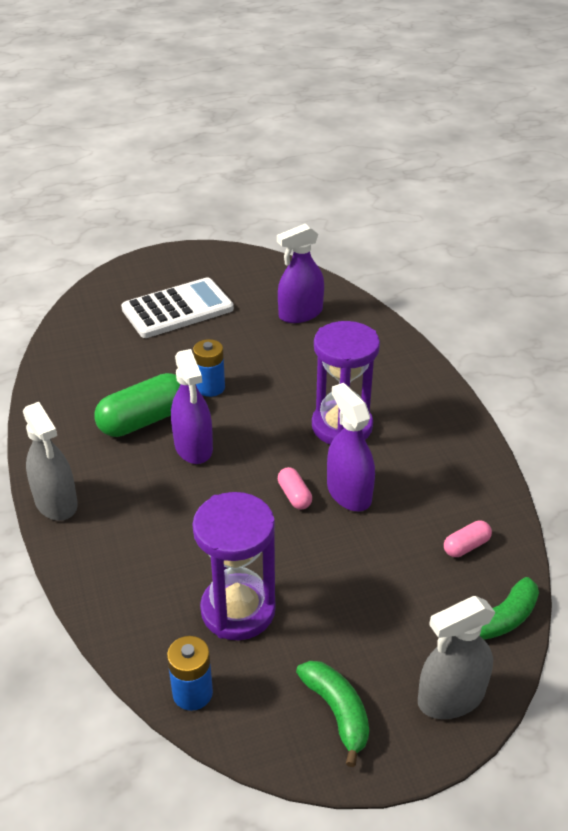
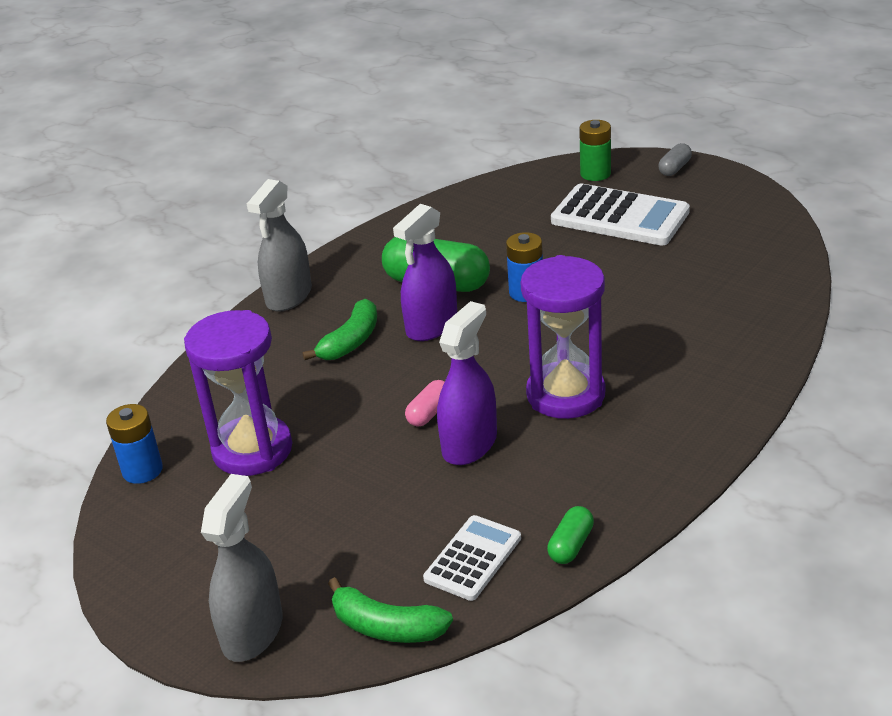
camera: 60 degrees right, 5 degrees down
(112, 292) = (595, 174): none -> green battery
(154, 263) = (674, 168): none -> grey capsule
(300, 314) = (718, 284): purple spray bottle -> none
(337, 712) = (181, 563): green banana -> green banana (350, 341)
(450, 697) = (252, 631): grey spray bottle -> grey spray bottle turned 75 degrees clockwise
(466, 546) = (473, 558): pink capsule -> white calculator
(489, 497) = (571, 545): none -> green capsule

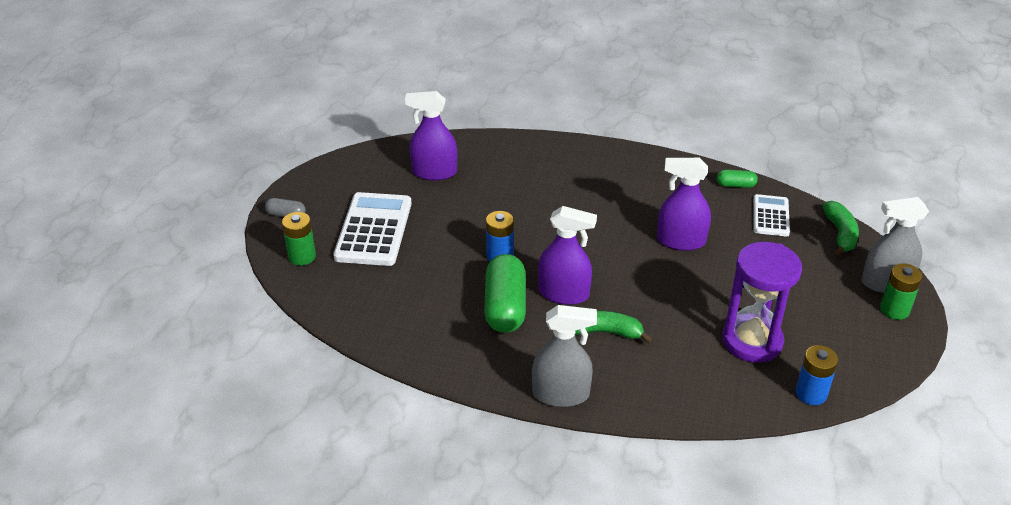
camera: 115 degrees left, 5 degrees up
(198, 614) = (894, 310): none -> green battery
(429, 413) = (662, 267): pink capsule -> none
(473, 558) = (771, 216): white calculator -> white calculator turned 90 degrees clockwise
(565, 395) = (609, 212): purple hourglass -> none
(722, 268) = (434, 172): none -> purple spray bottle

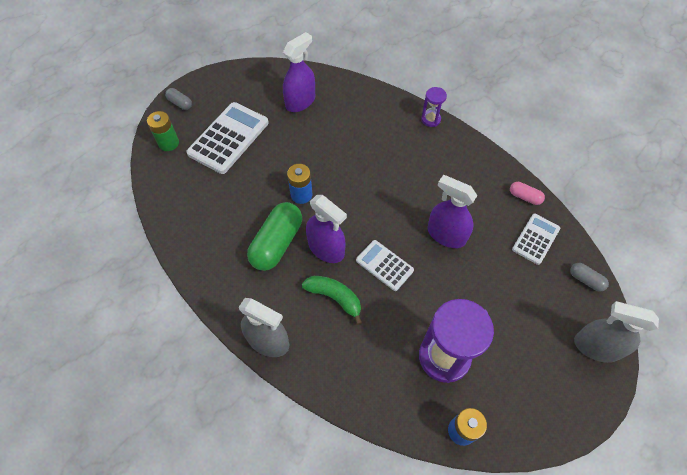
camera: 25 degrees right, 20 degrees up
(434, 172) = (300, 102): purple spray bottle -> purple spray bottle turned 105 degrees clockwise
(592, 147) = (430, 119): none -> purple hourglass
(636, 287) = (384, 265): none -> white calculator
(735, 185) = (524, 197): green capsule -> pink capsule
(840, 234) = (585, 280): green banana -> grey capsule
(894, 310) = (586, 378): green battery -> none

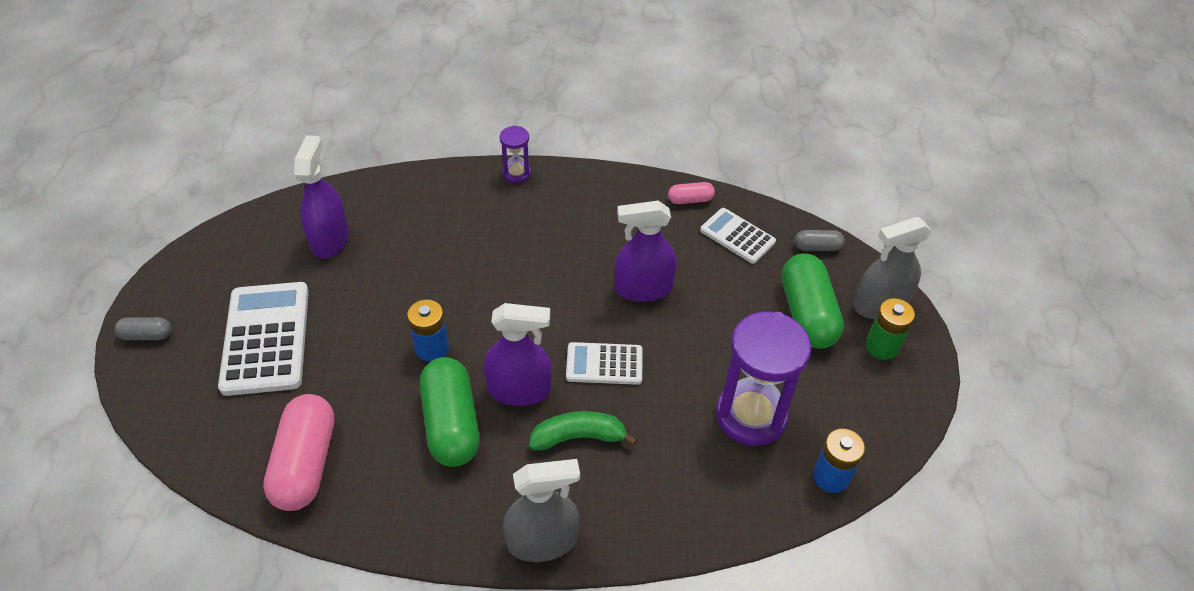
camera: 40 degrees left, 10 degrees down
(168, 143) = (177, 396): green battery -> green battery (882, 346)
(195, 216) = (306, 463): none -> pink capsule
(535, 239) = (737, 236): white calculator -> white calculator turned 45 degrees counterclockwise
(538, 319) = (807, 314): none -> green capsule

